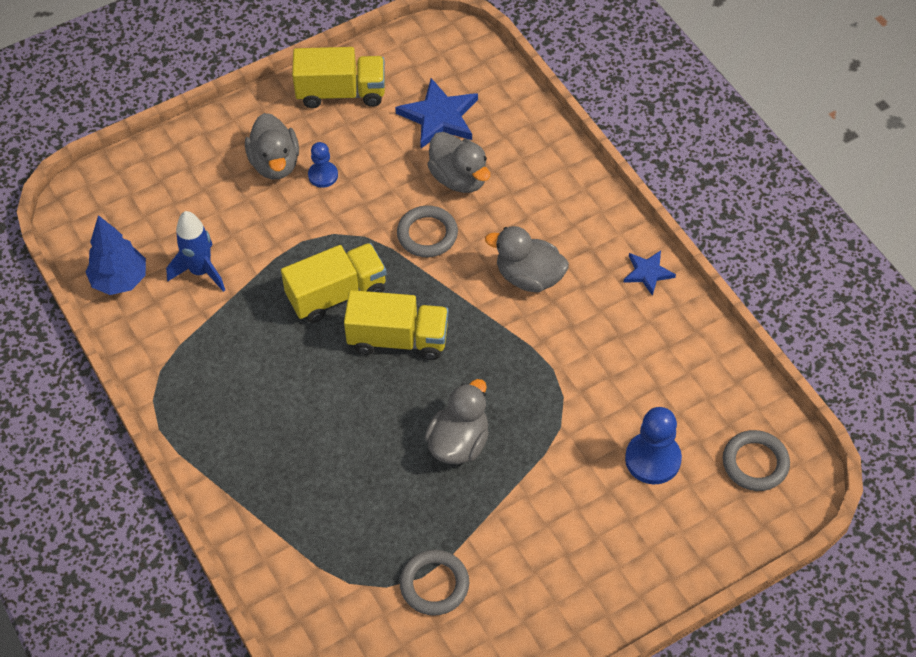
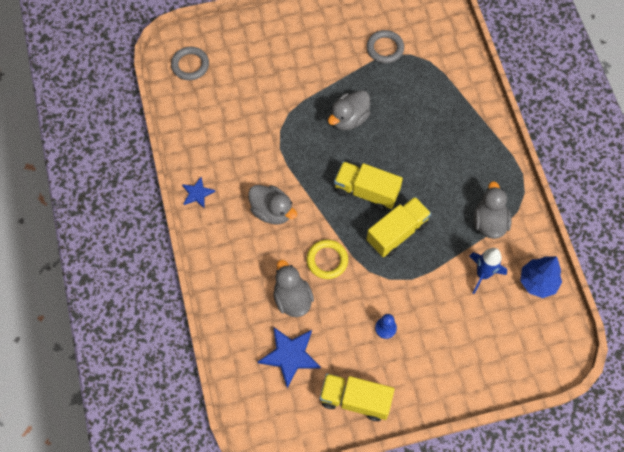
camera: 165 degrees left, 10 degrees up
(275, 163) = (417, 348): grey duck -> grey duck (489, 222)
(337, 294) = (397, 233): yellow truck -> yellow truck turned 150 degrees clockwise
(427, 234) = (327, 260): grey ring -> yellow ring
(653, 459) = (244, 81): blue pawn -> none

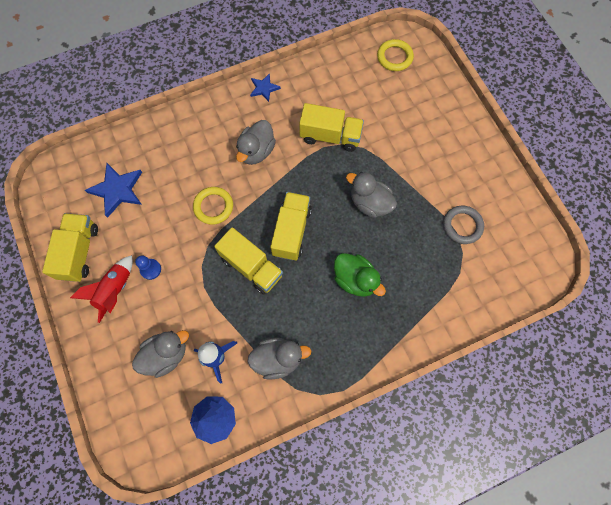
camera: 80 degrees right, 5 degrees up
(190, 65) = (394, 57): grey ring -> yellow ring
(269, 140) = (330, 136): none -> yellow truck
(292, 298) = (172, 183): grey duck -> grey duck (166, 355)
(403, 365) = (115, 290): none -> red rocket
(423, 145) = (355, 280): none -> green duck

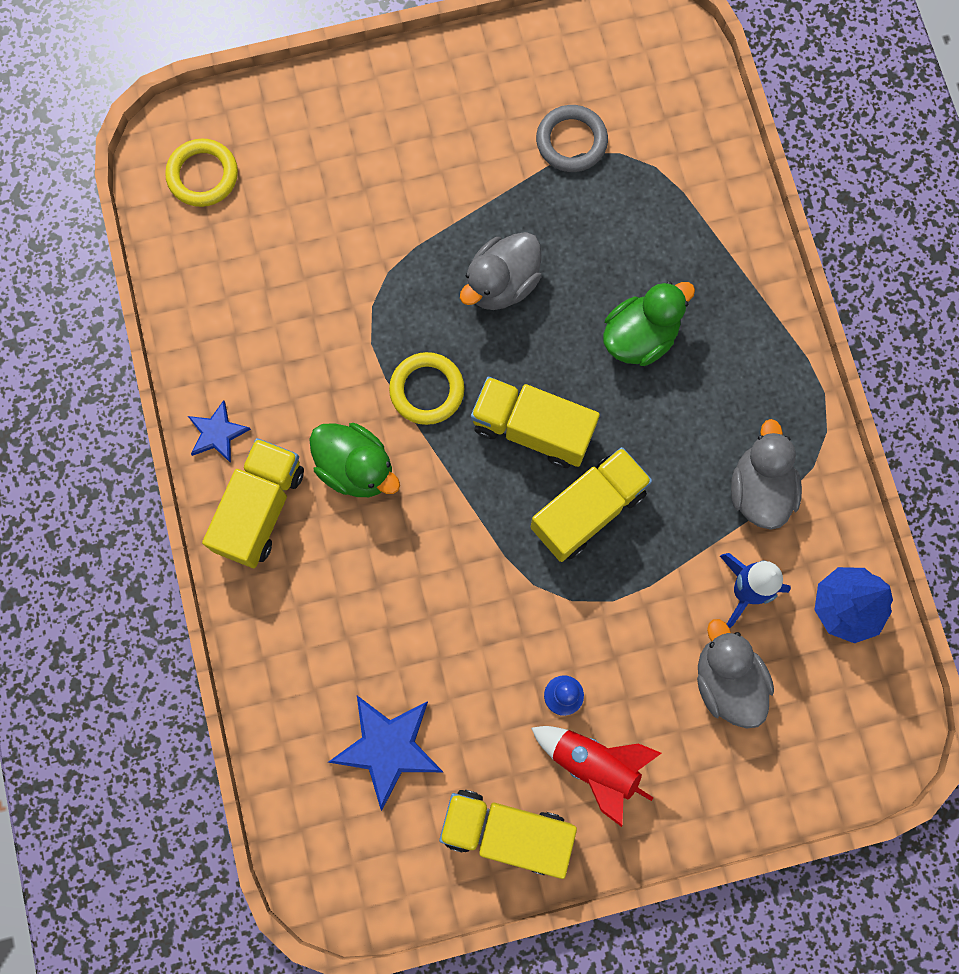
camera: 80 degrees left, 5 degrees up
(213, 207) = (457, 564): yellow ring -> yellow ring (427, 390)
(256, 151) = (356, 468): grey duck -> green duck
(330, 136) = (351, 327): yellow truck -> yellow truck (260, 509)

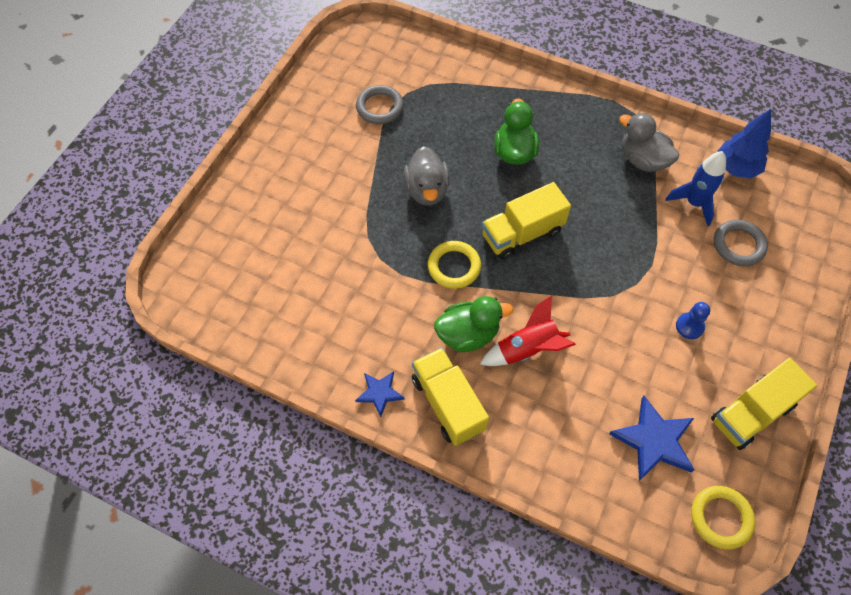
camera: 50 degrees left, 15 degrees down
(203, 175) = (216, 286): yellow ring -> yellow ring (720, 518)
(588, 510) = (591, 240): yellow truck -> none
(594, 765) = (742, 340): red rocket -> red rocket (527, 349)
(727, 681) = (738, 245): grey duck -> grey ring

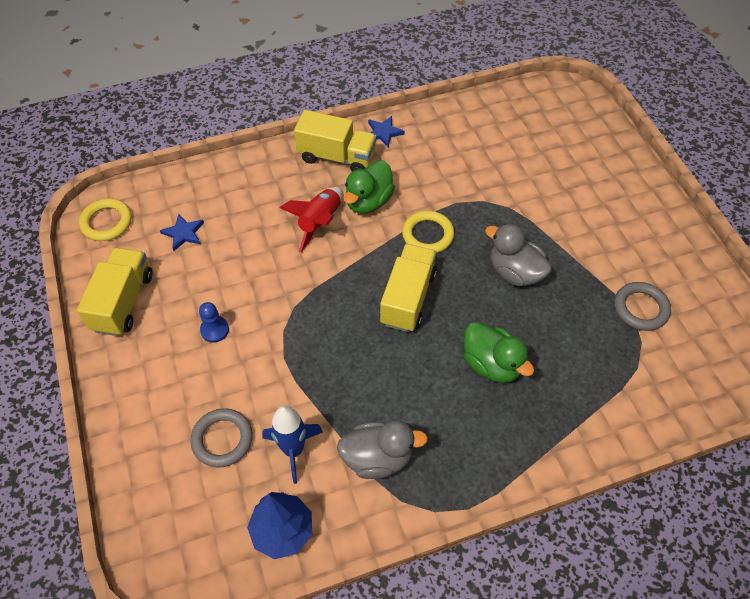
camera: 135 degrees right, 5 degrees down
(654, 440) = (183, 233): blue star -> blue star, size x0.58

